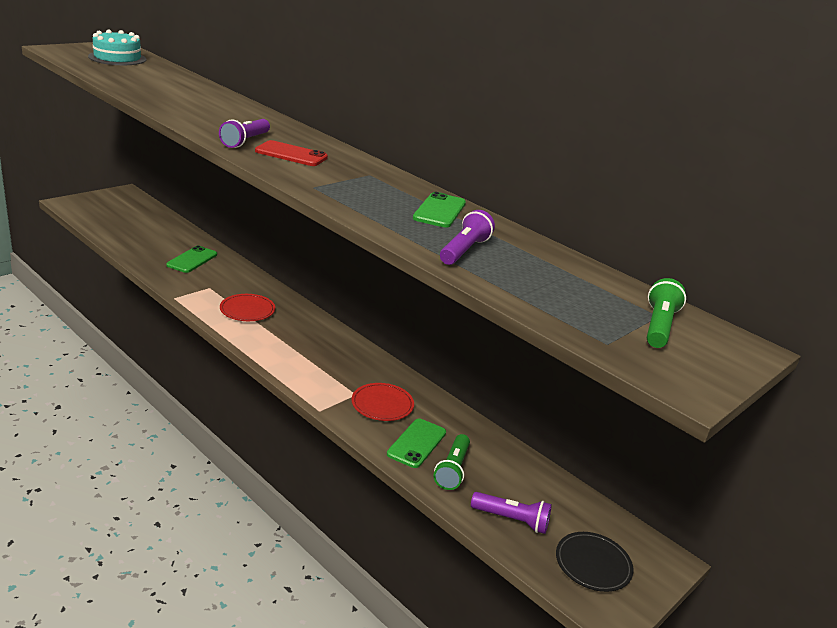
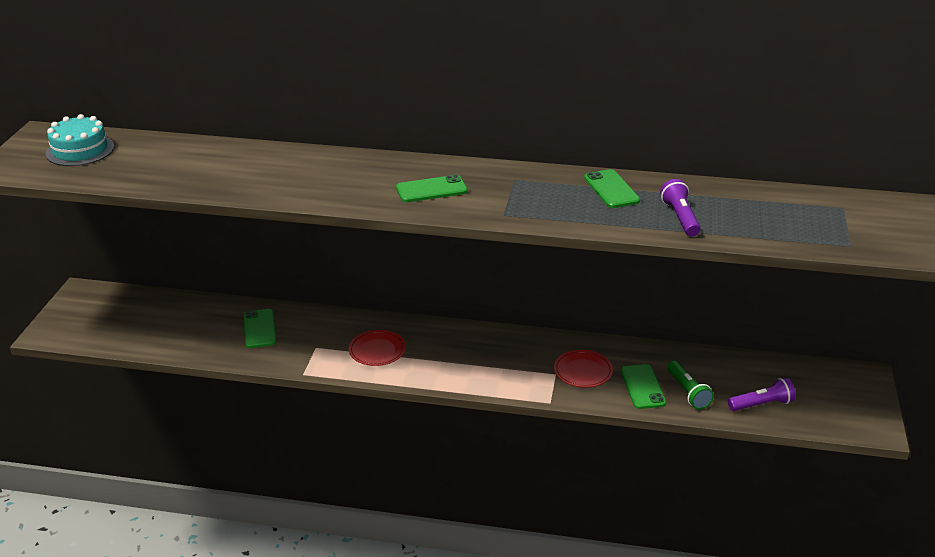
camera: 30 degrees left, 5 degrees up
(245, 141) = (377, 195): purple flashlight -> none
(291, 154) = (431, 189): red phone -> green phone
(593, 564) = (835, 403): black plate -> none
(659, 326) = (854, 216): green flashlight -> none

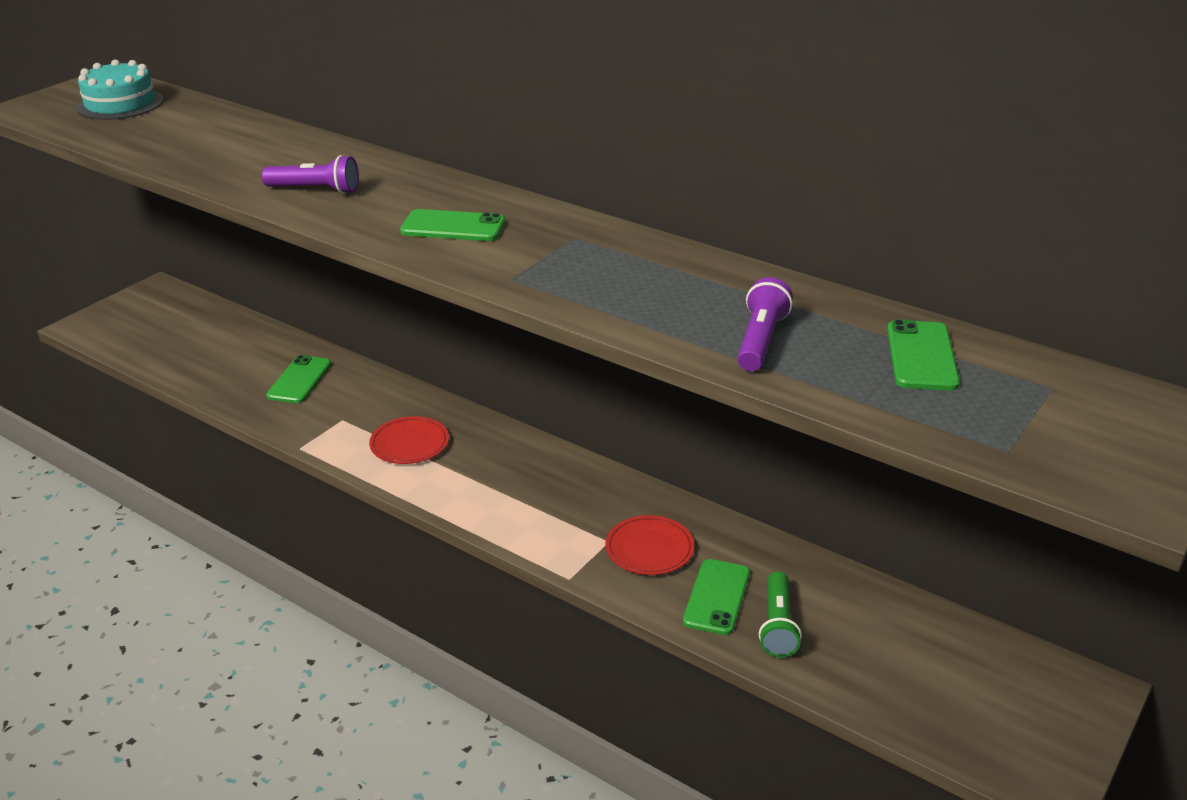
camera: 25 degrees right, 0 degrees up
(611, 189) = (697, 279): green phone -> green phone (921, 356)
(762, 404) = (880, 681): purple flashlight -> purple flashlight (316, 190)

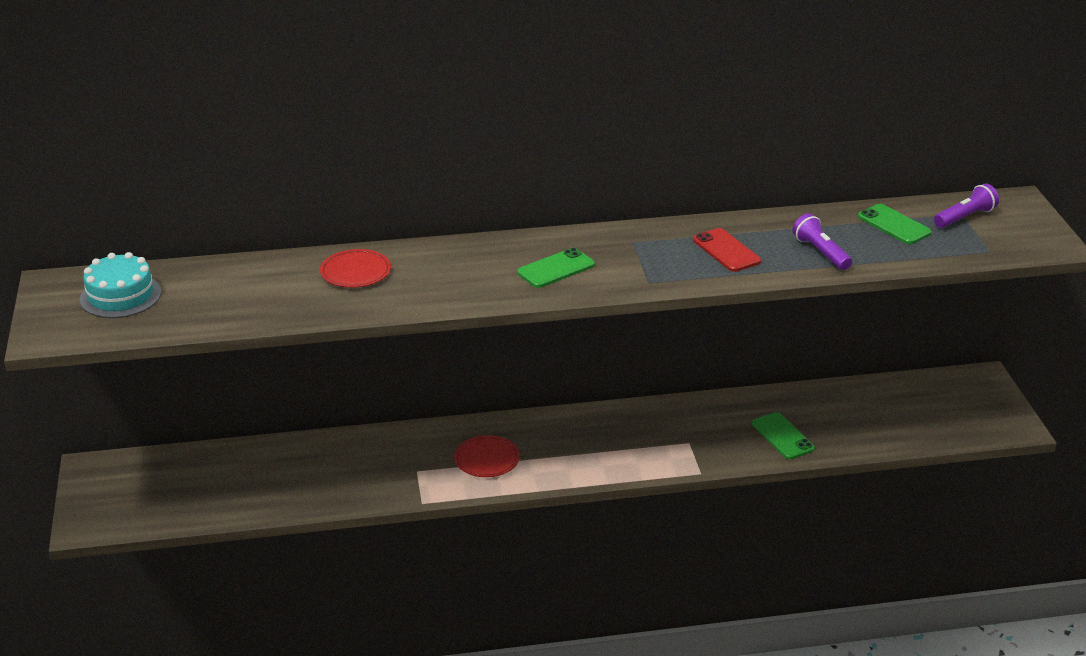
camera: 45 degrees left, 0 degrees up
(299, 380) = (338, 464): green phone -> none
(316, 190) = (423, 287): purple flashlight -> purple flashlight (965, 217)
(649, 548) = (714, 433): red plate -> red plate (355, 272)
(653, 288) = (726, 251): none -> red phone
(777, 626) = (828, 432): green flashlight -> none

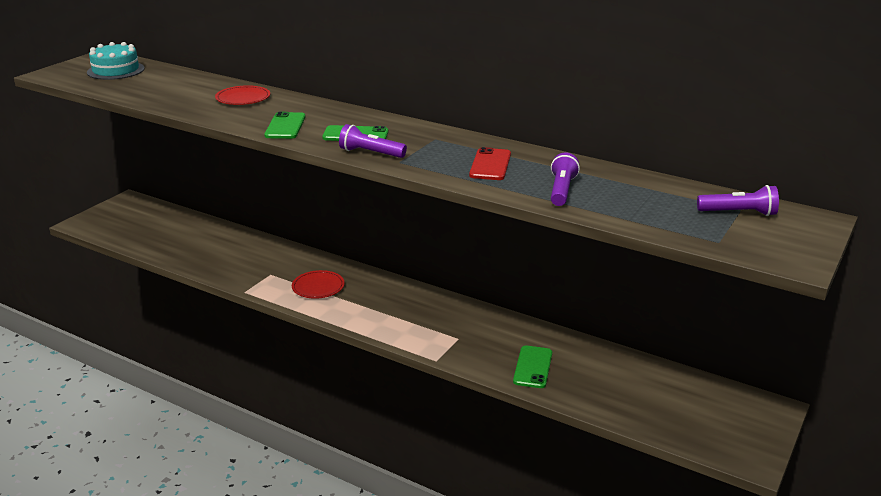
camera: 40 degrees right, 5 degrees down
(608, 283) = (370, 153): none -> purple flashlight
(894, 225) = (660, 196): green phone -> green phone (285, 126)

